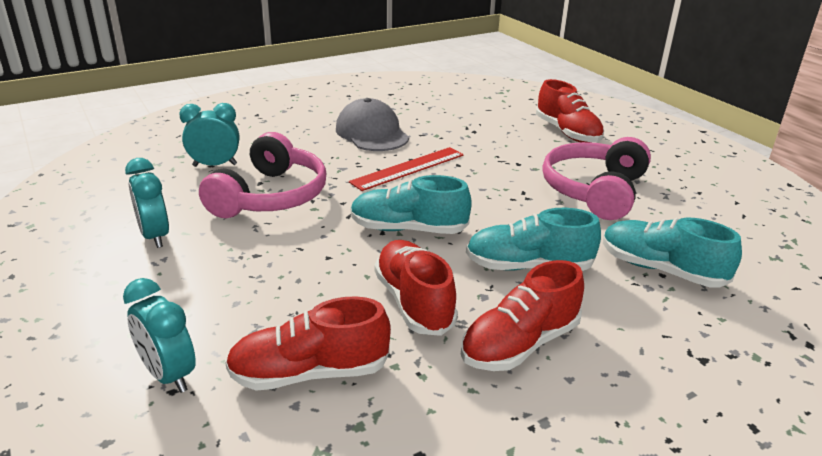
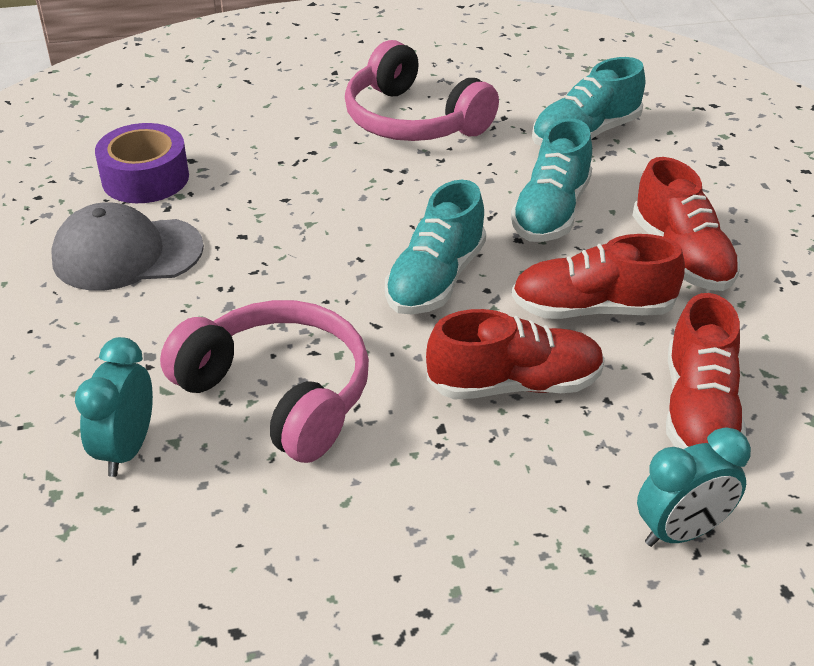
camera: 70 degrees left, 10 degrees up
(155, 236) = (342, 538): turquoise clock -> none
(408, 168) = (270, 244): red ruler -> none
(444, 123) = (145, 178): none -> purple tape
(567, 133) = (252, 90): red shoe -> red shoe (514, 384)

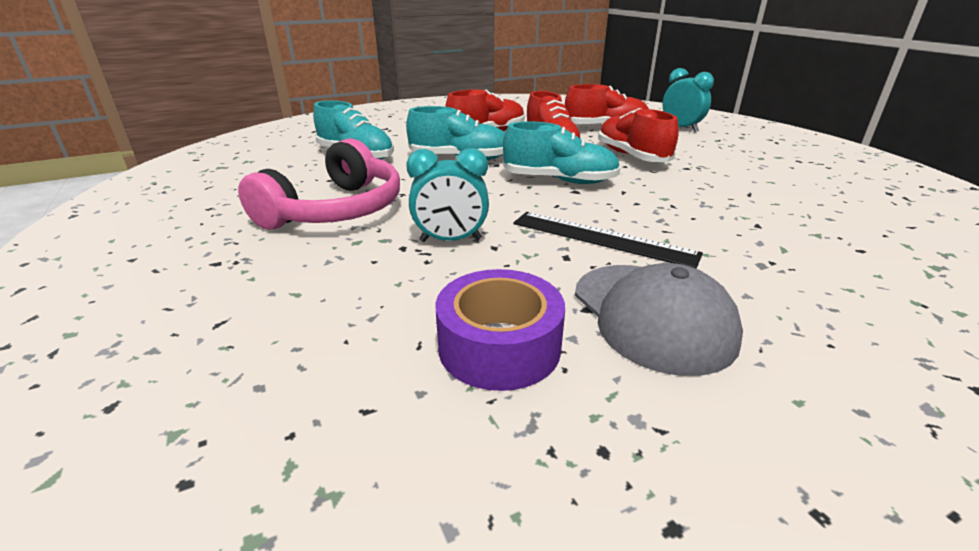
camera: 105 degrees left, 10 degrees down
(126, 449) = (854, 249): turquoise clock -> turquoise clock (450, 240)
(263, 267) = (602, 238): none -> black ruler
(279, 393) = (725, 209): pink headphones -> none

